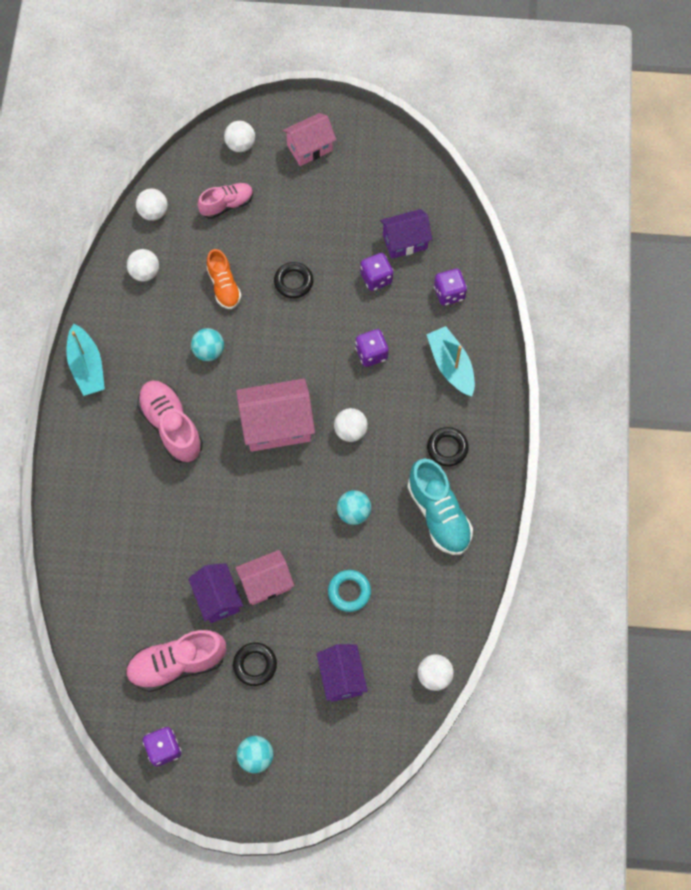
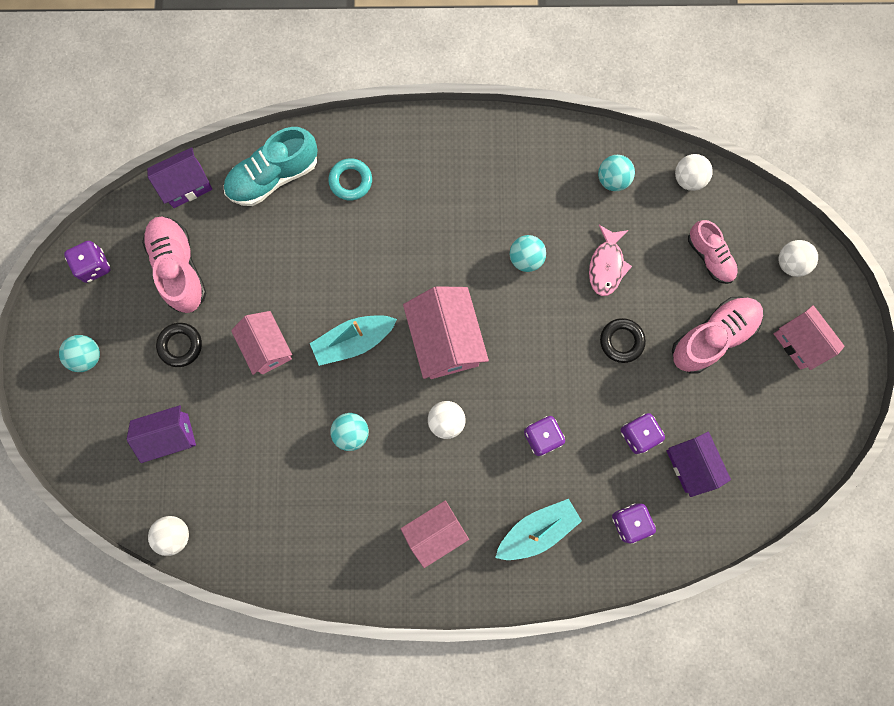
camera: 85 degrees right, 10 degrees up
(87, 366) = (494, 136): turquoise boat -> turquoise boat (353, 341)
(145, 272) = (612, 180): white ball -> turquoise ball
(171, 426) = (435, 230): pink shoe -> pink shoe (712, 337)
(217, 598) = (249, 300): purple house -> purple house (186, 185)
(224, 286) = (606, 265): orange shoe -> pink fish
(349, 592) = (262, 436): turquoise ring -> turquoise ring (350, 181)
(438, 514) = (356, 528): turquoise shoe -> turquoise shoe (273, 176)
(447, 448) = (435, 532): black ring -> pink house

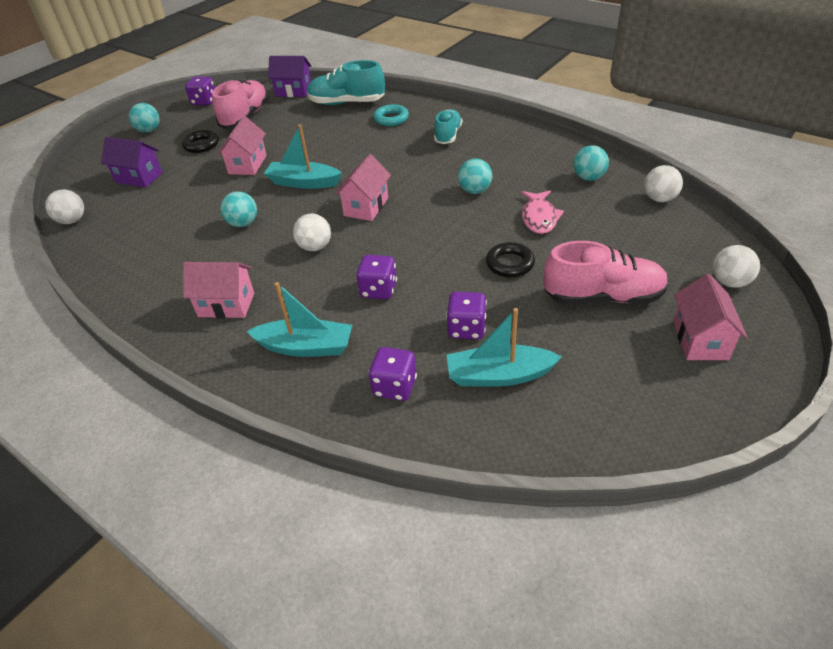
camera: 40 degrees right, 35 degrees down
(434, 180) = (448, 135): none -> turquoise shoe
(445, 341) = (366, 207): pink house -> pink house, size x0.66
(606, 265) = (539, 218): pink fish -> pink fish turned 45 degrees counterclockwise
(690, 465) = (499, 375): purple house -> turquoise boat
(709, 257) = (643, 247): pink shoe -> none

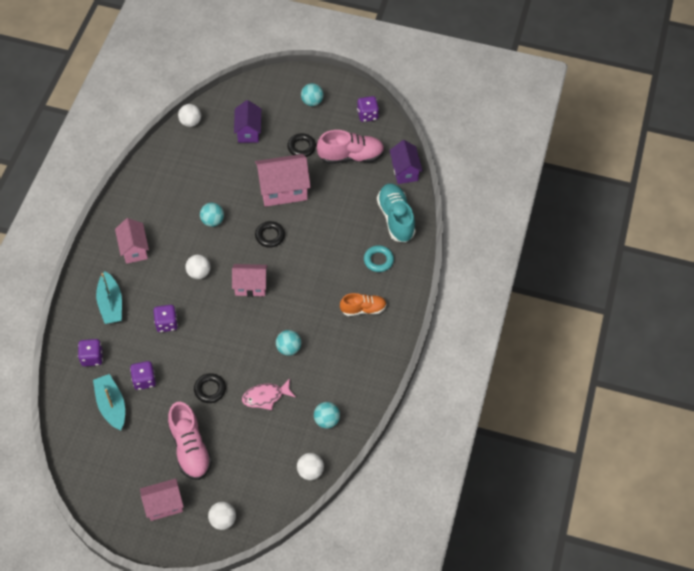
camera: 65 degrees right, 15 degrees up
(247, 164) = (283, 190): pink house -> pink house, size x1.52
(303, 182) = (270, 236): turquoise boat -> black ring
(448, 135) = (363, 309): turquoise shoe -> orange shoe

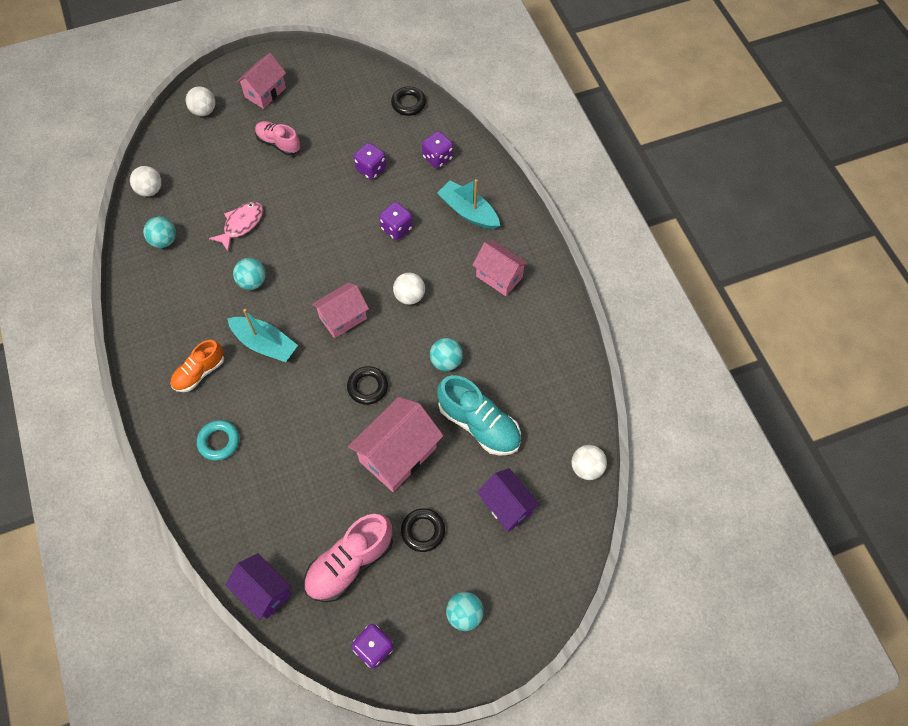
camera: 145 degrees right, 5 degrees up
(111, 405) = (381, 133): turquoise boat -> turquoise boat (265, 344)
(190, 448) = (278, 143): pink shoe -> pink shoe, size x0.65
(210, 389) = (301, 198): black ring -> black ring (408, 104)
(395, 218) = (232, 512): turquoise shoe -> turquoise shoe (479, 424)

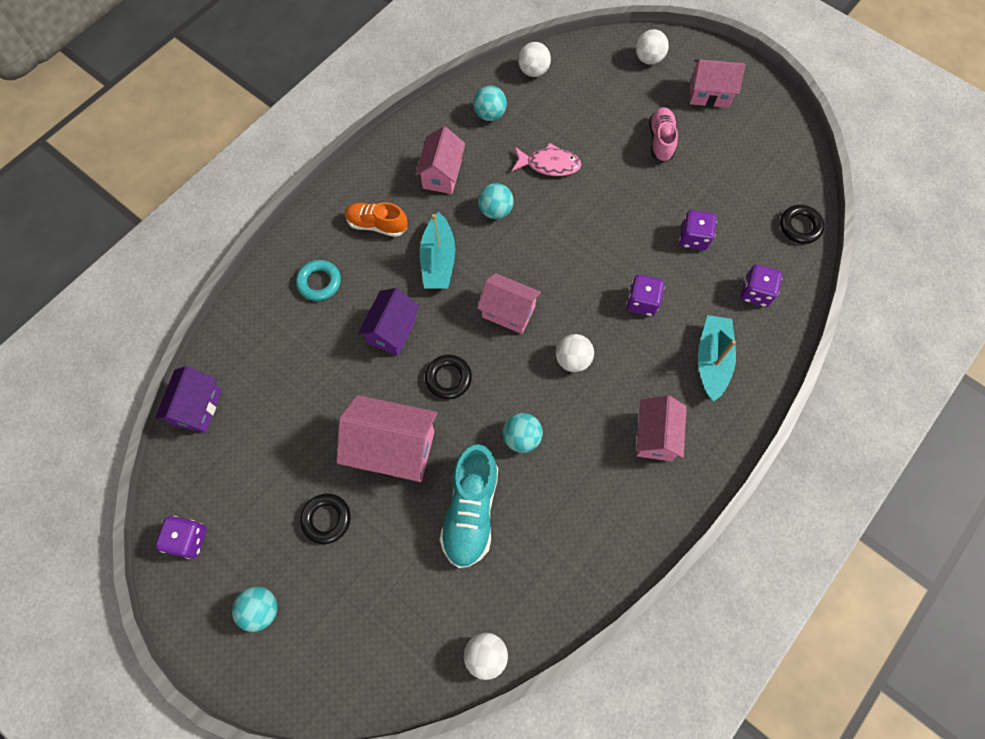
camera: 60 degrees right, 5 degrees up
(191, 302) = (442, 174): none -> pink house
(350, 563) = (260, 468): pink shoe -> none
(507, 506) = (396, 590): purple house -> purple house (392, 331)

